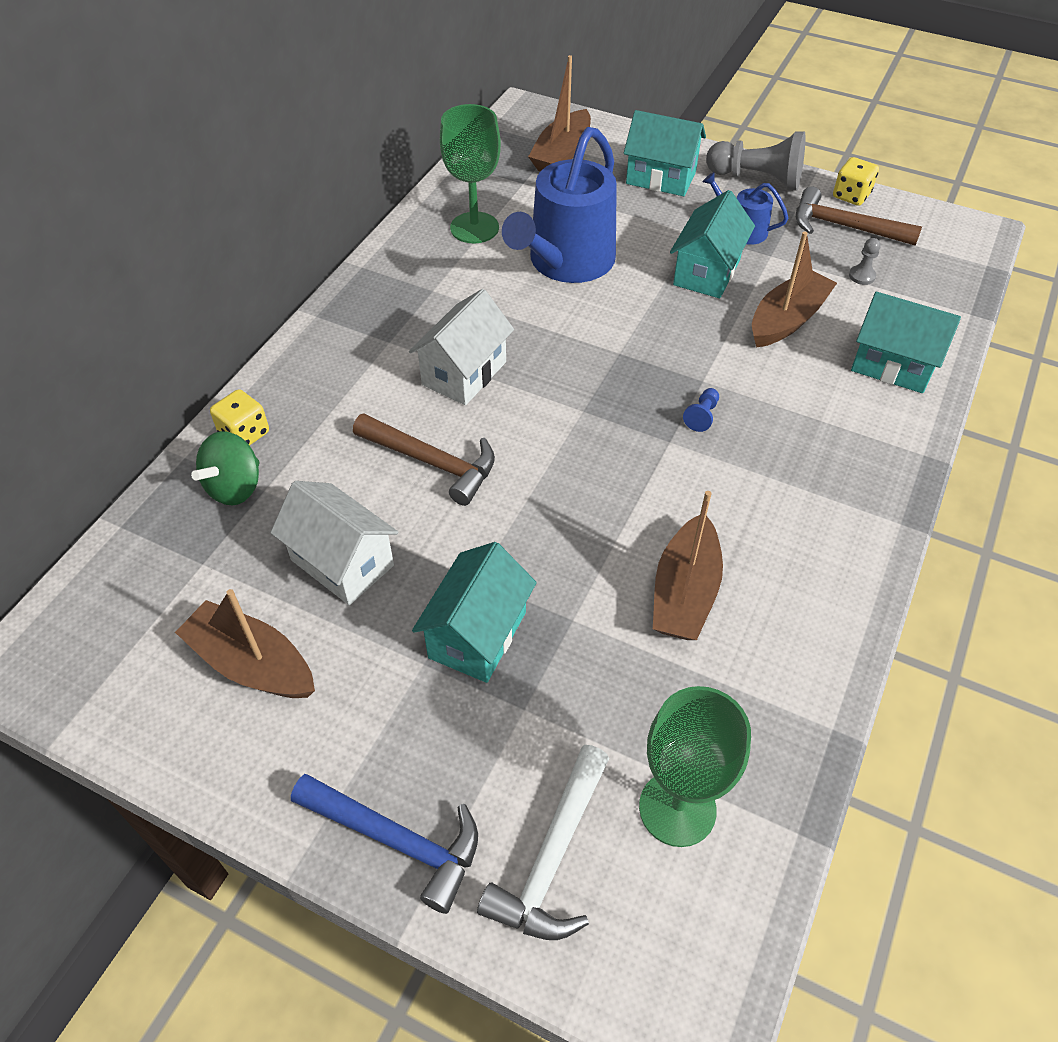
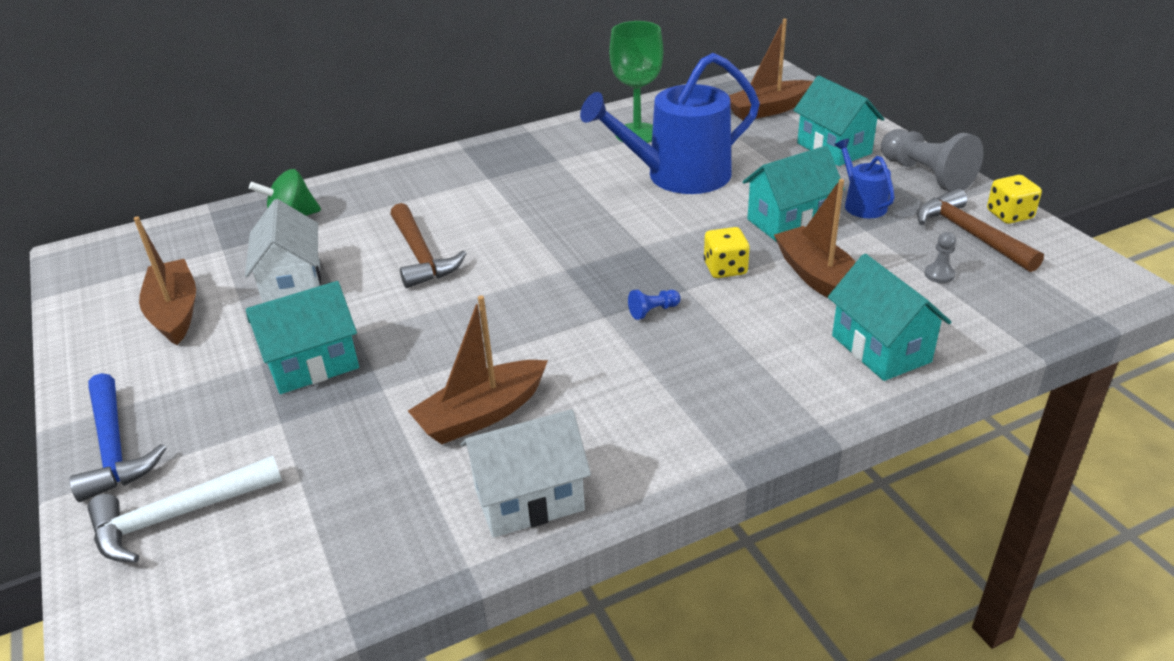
camera: 40 degrees right, 15 degrees down
(244, 434) = (335, 193): yellow dice -> yellow dice (725, 268)
(464, 373) = (512, 214): white house -> white house (529, 499)
(677, 808) = (288, 542): green goblet -> none
(787, 320) = (819, 278): brown boat -> brown boat turned 105 degrees counterclockwise

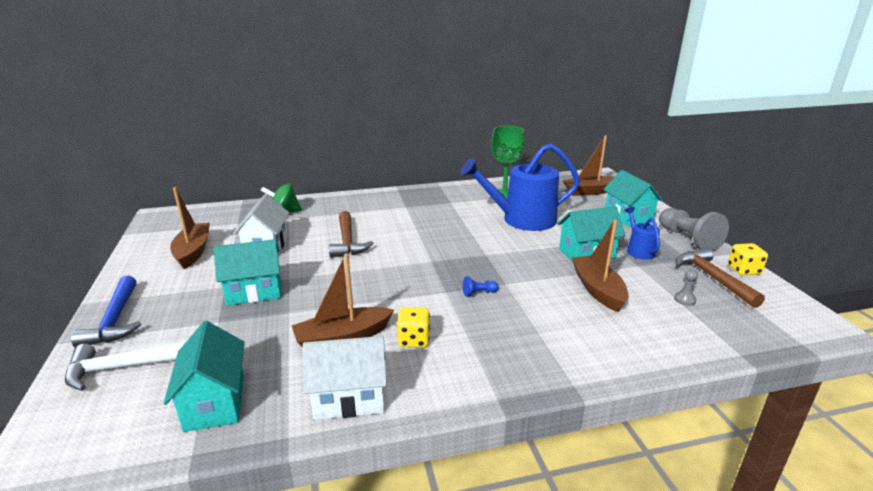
camera: 10 degrees right, 10 degrees down
(725, 268) = (535, 275): yellow dice -> yellow dice (414, 340)
(881, 349) = (631, 341): turquoise house -> turquoise house (215, 402)

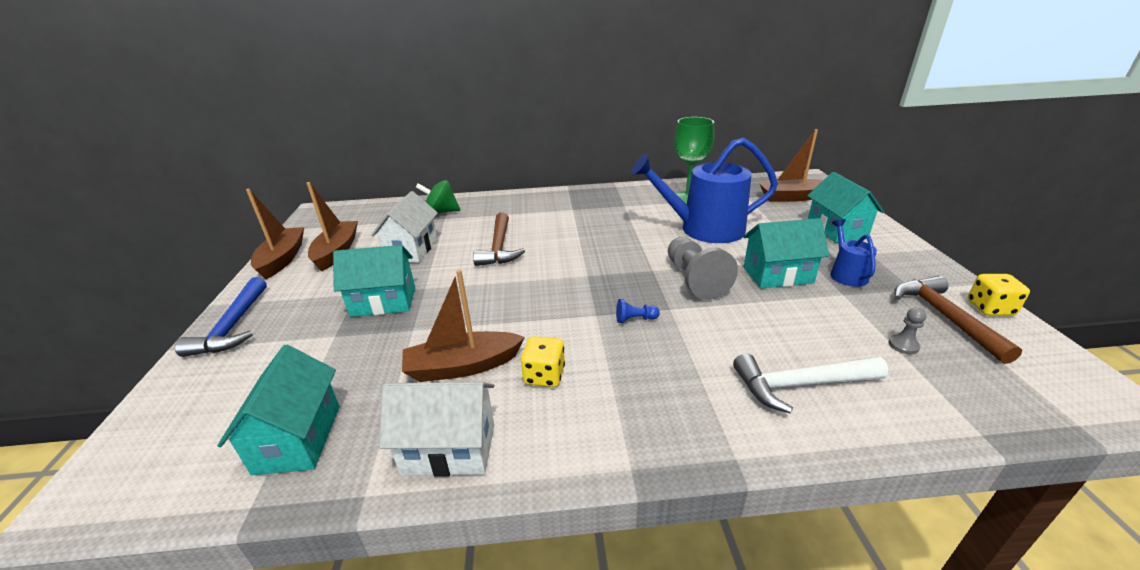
camera: 10 degrees right, 5 degrees up
(125, 367) = (222, 384): white hammer -> white hammer (800, 385)
(598, 290) = (786, 324): brown boat -> brown boat (282, 259)
(687, 239) = (913, 262): grey pawn -> grey pawn (694, 279)

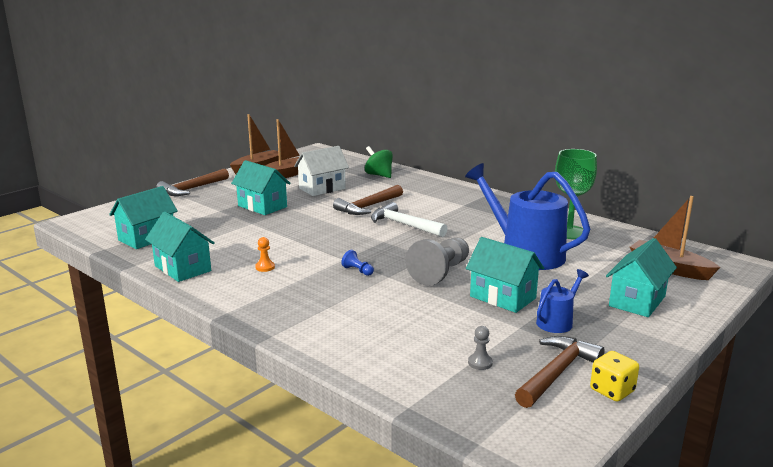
camera: 45 degrees right, 10 degrees down
(233, 326) = (192, 189): blue hammer -> brown hammer
(449, 449) = (183, 268): white house -> turquoise house
(463, 366) = (242, 246): brown boat -> none
(544, 375) = (265, 267): yellow dice -> orange pawn
(800, 385) = (369, 337): white hammer -> white hammer (404, 225)

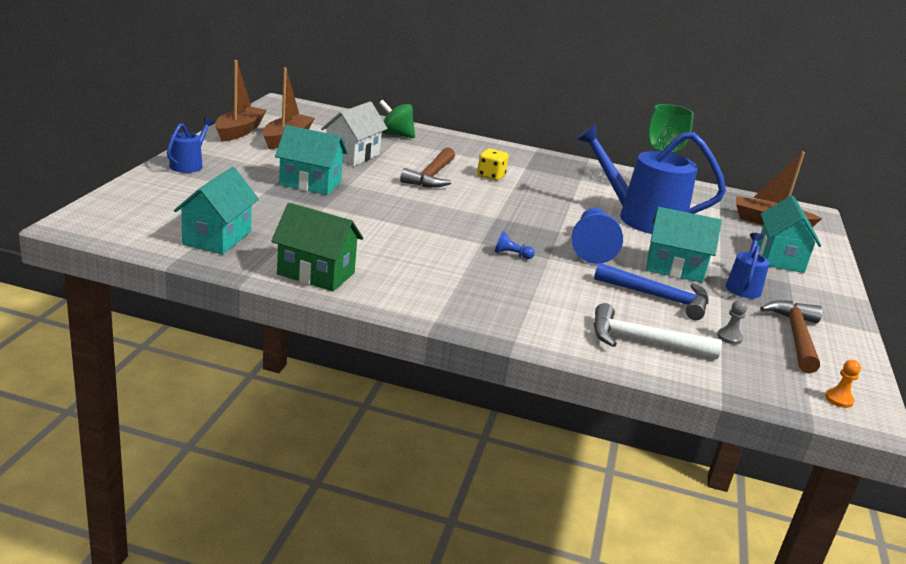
camera: 30 degrees left, 5 degrees up
(183, 268) = (316, 274): turquoise house -> green house
(192, 189) = (188, 165): brown hammer -> blue watering can
(265, 267) = (409, 261): orange pawn -> orange pawn (839, 399)
(404, 225) = (494, 196): white hammer -> white hammer (643, 341)
(440, 272) = (591, 248): grey pawn -> blue pawn
(452, 320) = (658, 297): none -> blue hammer
(612, 390) = (850, 345): yellow dice -> yellow dice (491, 176)

